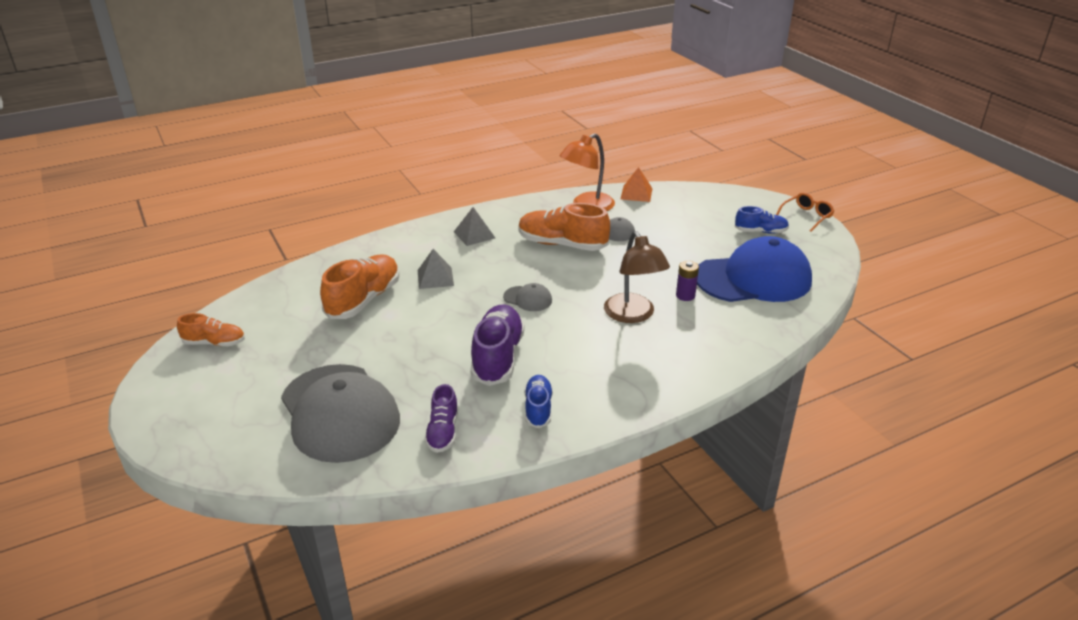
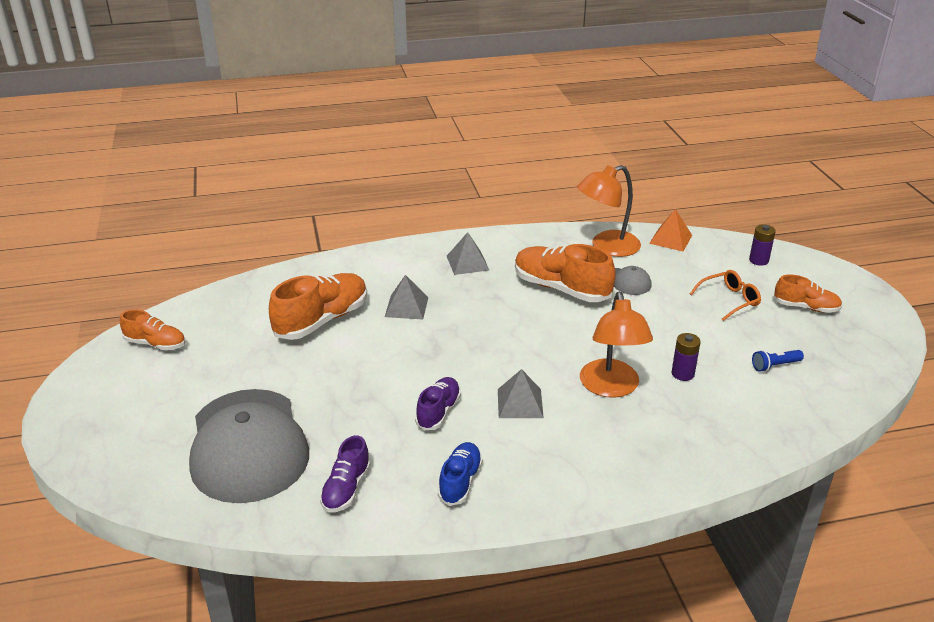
camera: 15 degrees right, 0 degrees up
(497, 357) = (438, 412): purple shoe -> purple shoe, size x0.58
(528, 299) = (498, 348): grey cap -> none
(563, 339) = (520, 403): none -> grey pyramid
(633, 315) = (611, 387): brown lamp -> orange lamp
(711, 201) = (758, 260): none -> purple battery
(753, 279) = (774, 366): blue cap -> blue flashlight
(760, 231) = (806, 307): blue shoe -> orange shoe
(806, 216) = (872, 296): orange glasses -> orange glasses (729, 300)

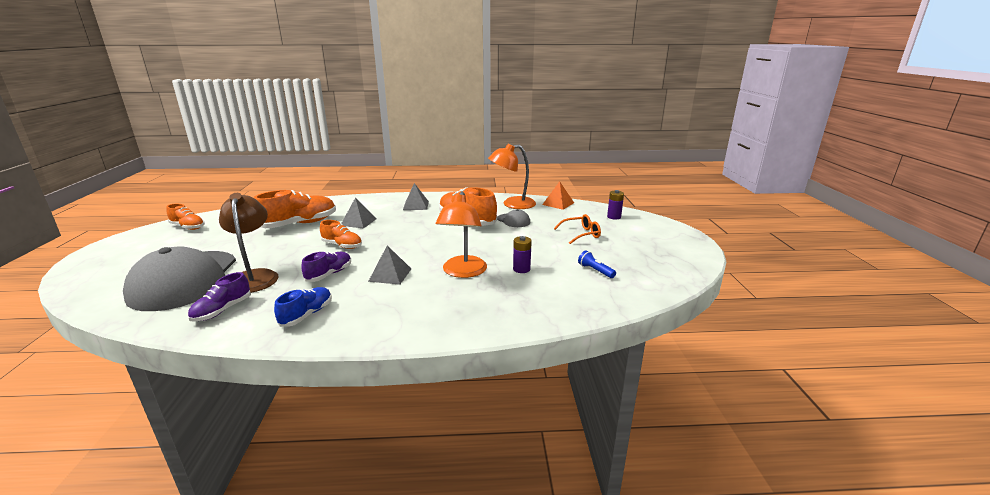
camera: 10 degrees right, 10 degrees down
(340, 428) = (255, 276): none -> brown lamp
(774, 366) = (595, 270): blue flashlight -> blue flashlight turned 60 degrees clockwise
(806, 307) = (636, 242): orange shoe -> orange shoe (342, 245)

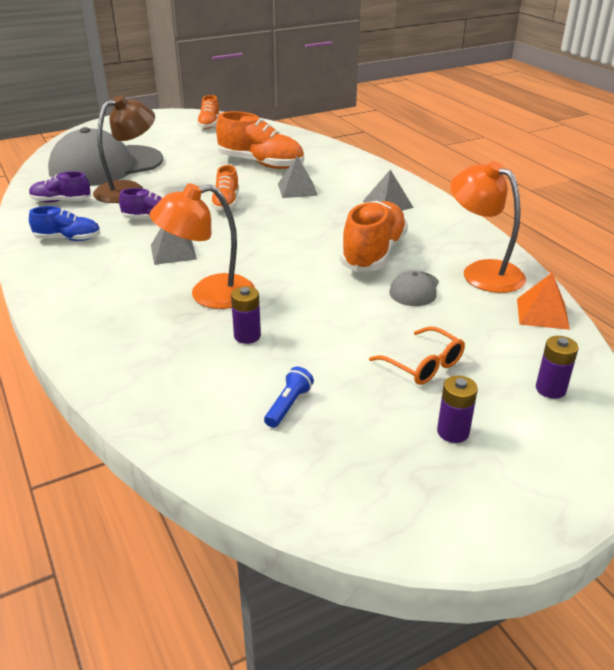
camera: 65 degrees right, 10 degrees up
(634, 240) = (453, 432): none -> purple battery

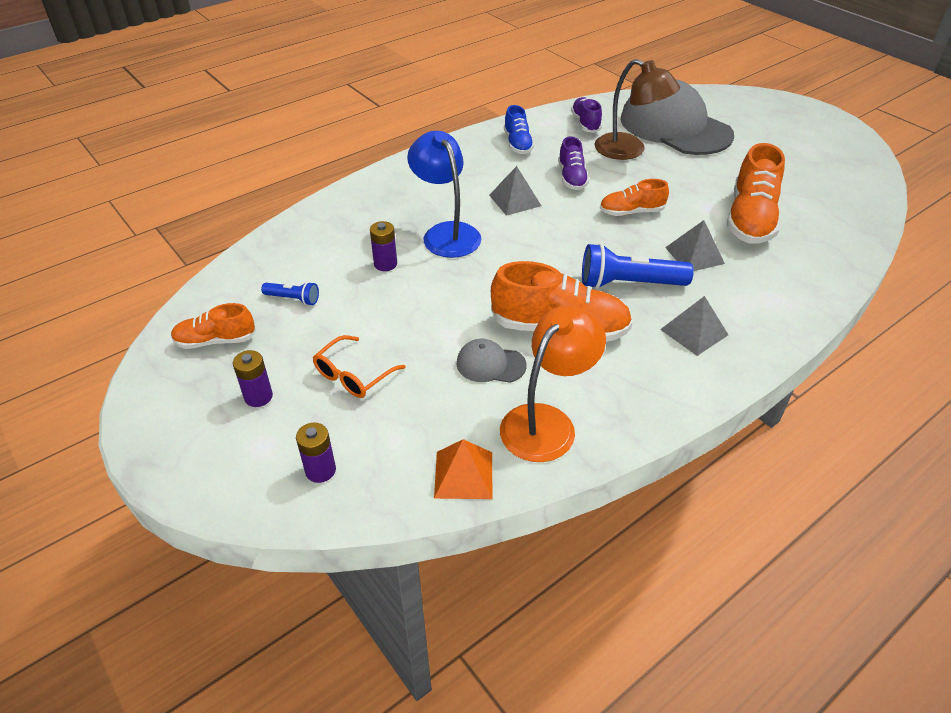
camera: 80 degrees right, 10 degrees up
(209, 124) = (843, 164): orange shoe -> orange shoe (215, 341)
(209, 294) = (446, 233): orange lamp -> blue lamp
(324, 218) = (628, 283): none -> blue flashlight

